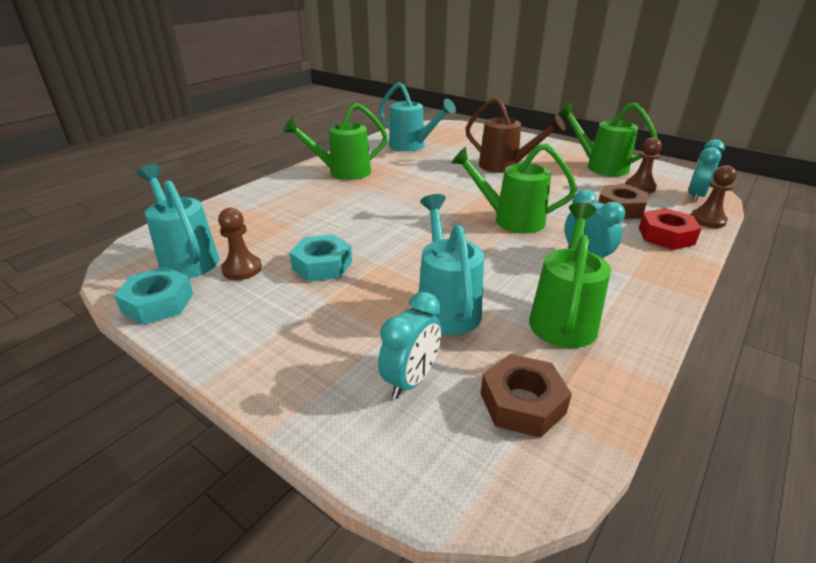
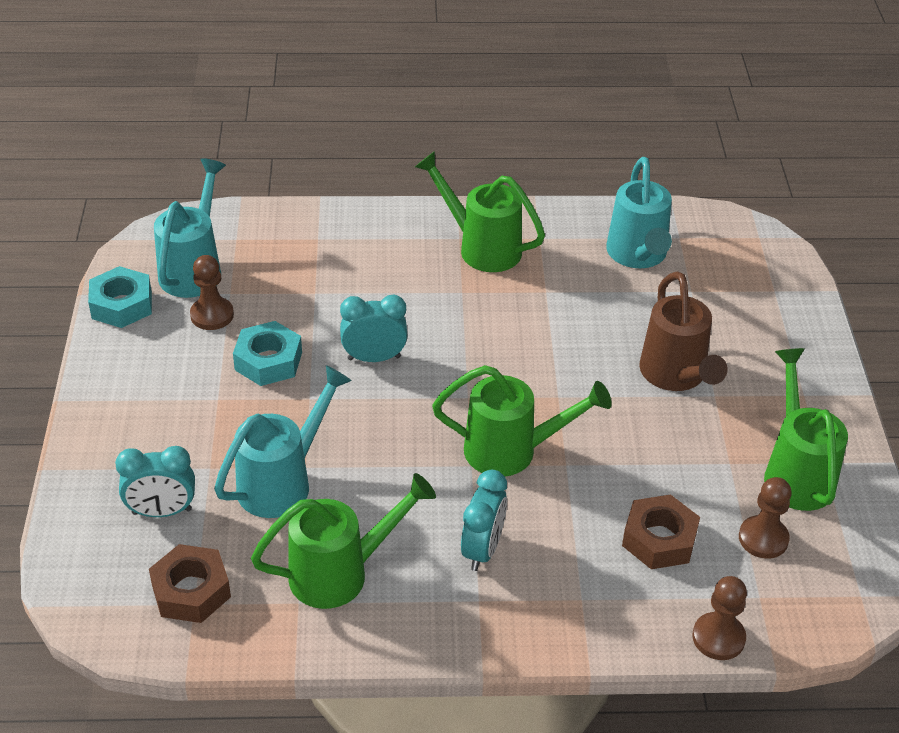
camera: 50 degrees right, 10 degrees up
(511, 220) = (512, 451): green watering can -> green watering can turned 120 degrees clockwise
(666, 236) = (619, 606): red nut -> none
(696, 196) = (797, 608): turquoise clock -> turquoise clock (374, 358)

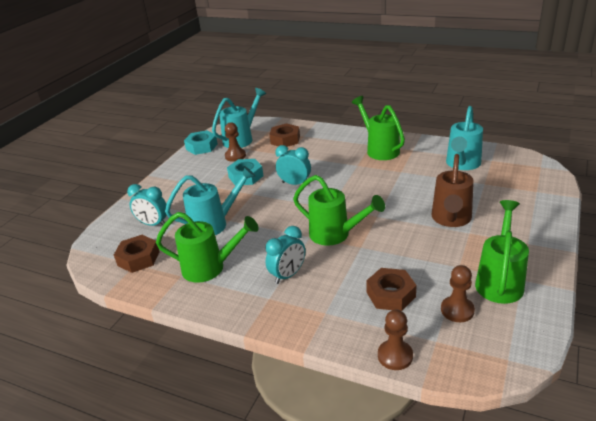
camera: 30 degrees right, 10 degrees down
(287, 255) = (285, 140): none -> brown nut

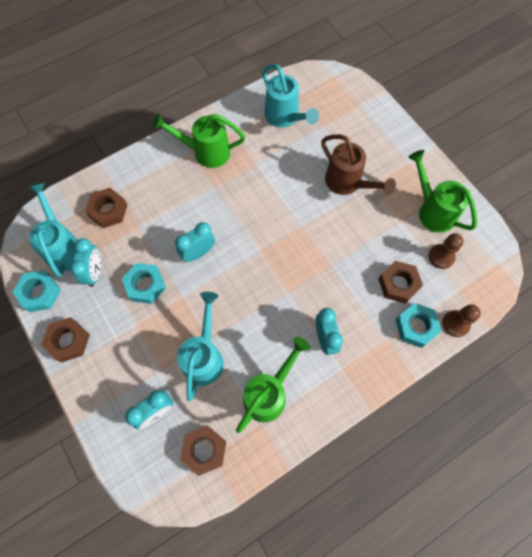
camera: 60 degrees left, 35 degrees up
(178, 170) = (68, 341): none -> brown nut
(235, 156) = (95, 272): brown pawn -> turquoise clock
(335, 235) = (301, 272): green watering can -> none
(359, 327) = (416, 327): none -> turquoise nut

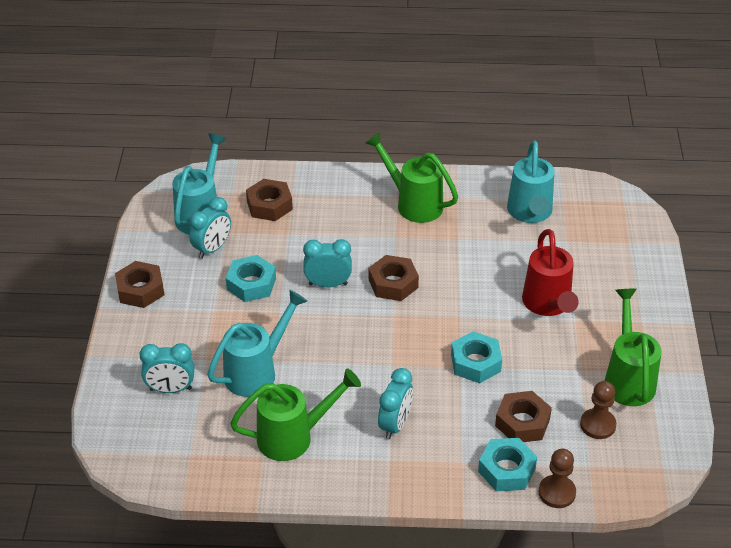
camera: 35 degrees right, 25 degrees down
(40, 293) = (147, 239): turquoise nut -> turquoise nut (475, 363)
(204, 450) = (189, 445): brown nut -> brown nut (393, 283)
(347, 183) = (548, 305): brown watering can -> red watering can

